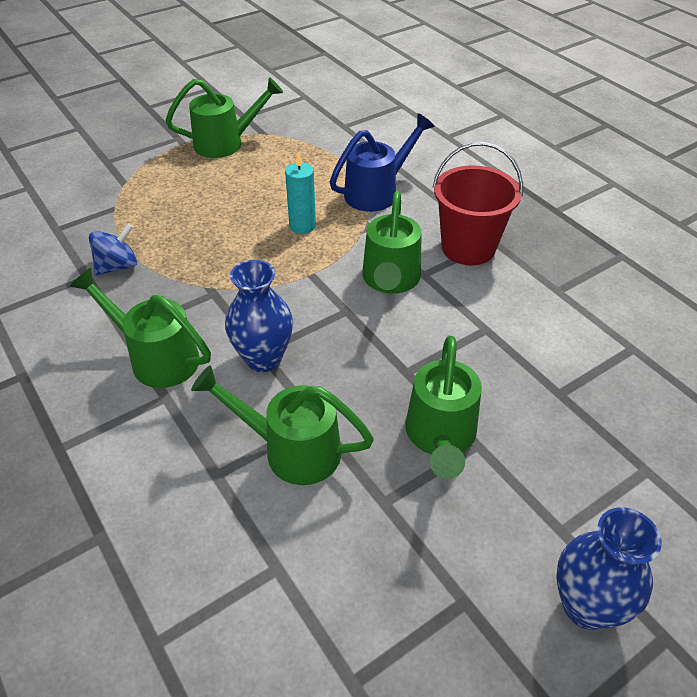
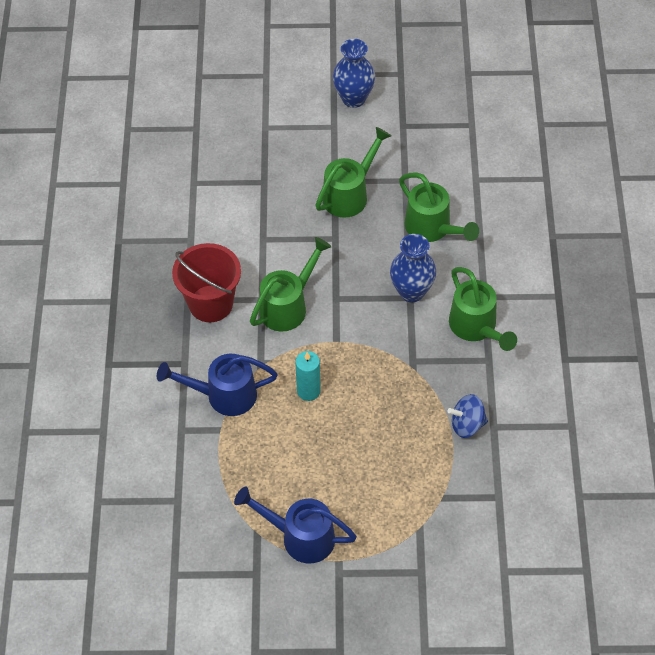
camera: 145 degrees left, 10 degrees up
(226, 143) = (300, 537): green watering can -> blue watering can

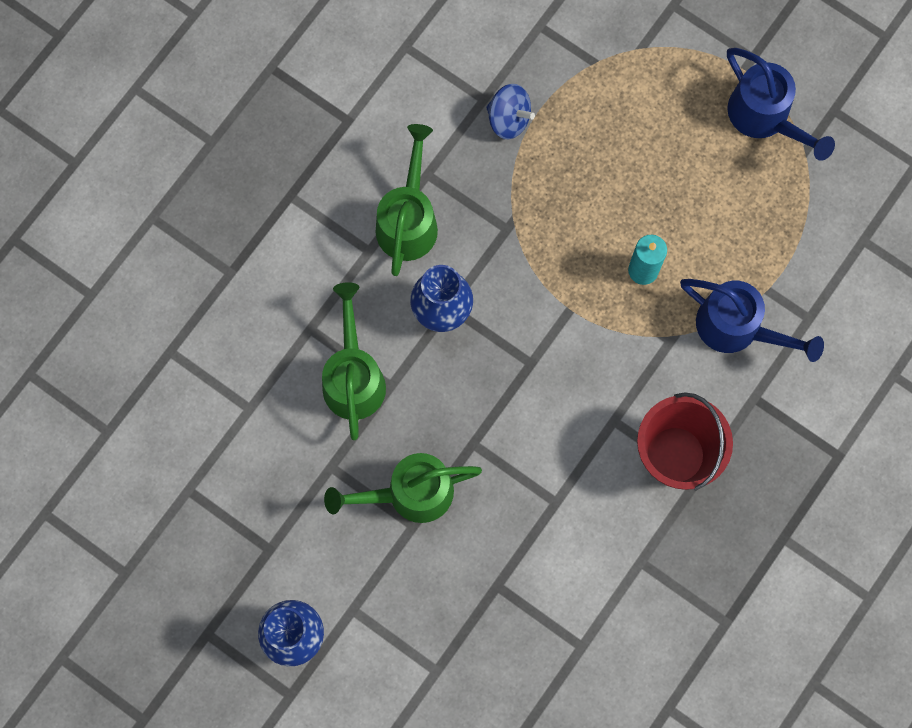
camera: 145 degrees left, 20 degrees up
(288, 306) = (591, 390): green watering can -> none

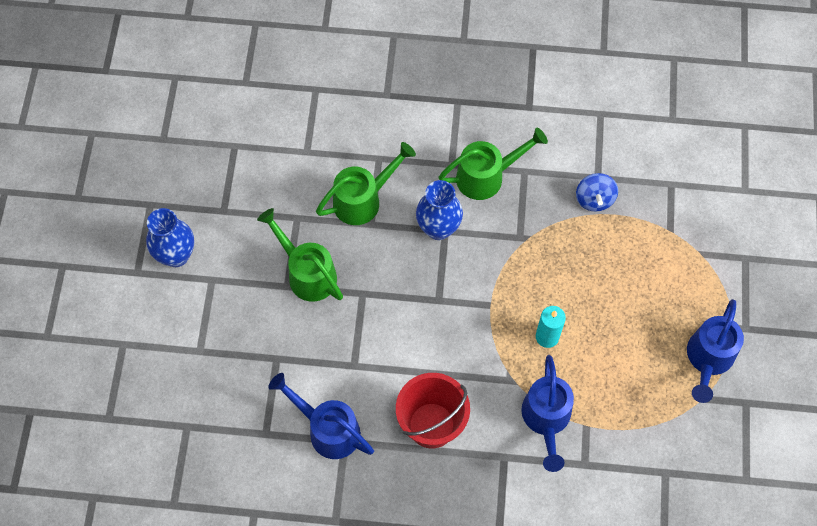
camera: 60 degrees right, 10 degrees down
(616, 573) = (328, 429): none -> blue watering can

